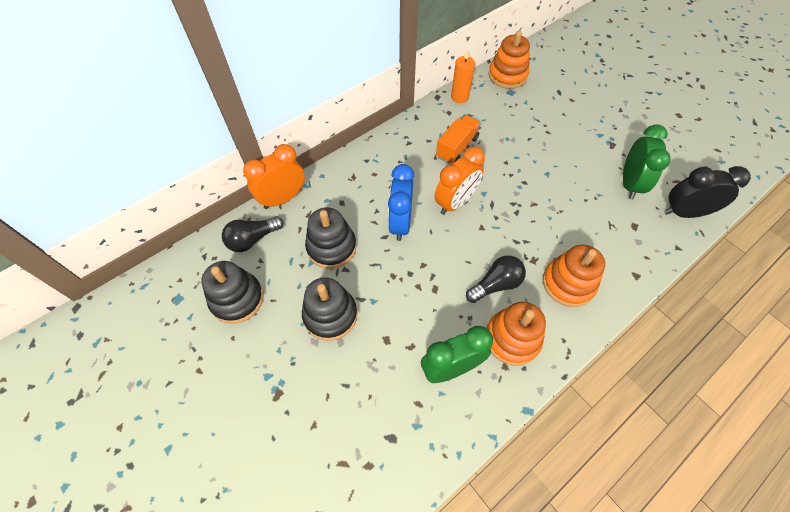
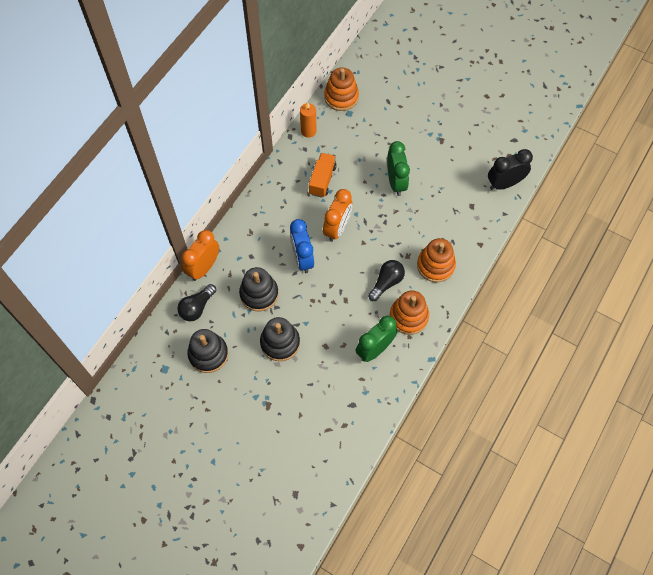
camera: 20 degrees left, 5 degrees up
(629, 184) = (461, 172): green clock -> green clock (396, 182)

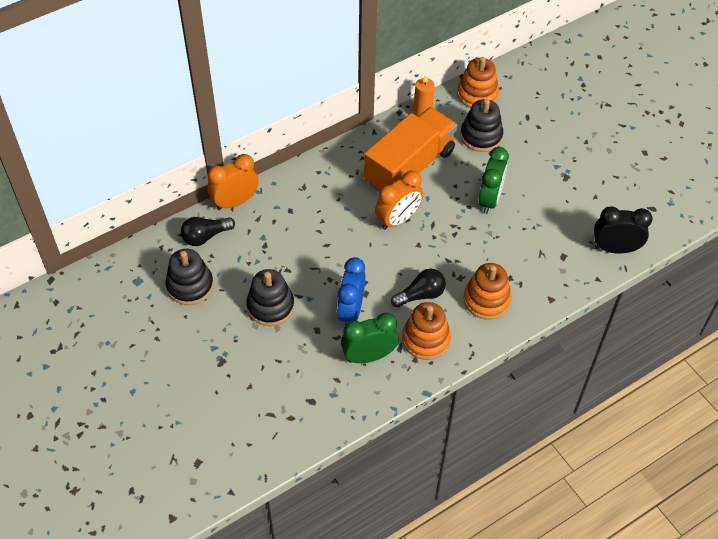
camera: 25 degrees right, 10 degrees down
(259, 294) = (277, 250): black stacking toy -> black stacking toy (481, 136)
(302, 258) = (343, 234): blue clock -> blue clock (351, 311)
(322, 180) = (409, 166): orange truck -> orange truck, size x1.94

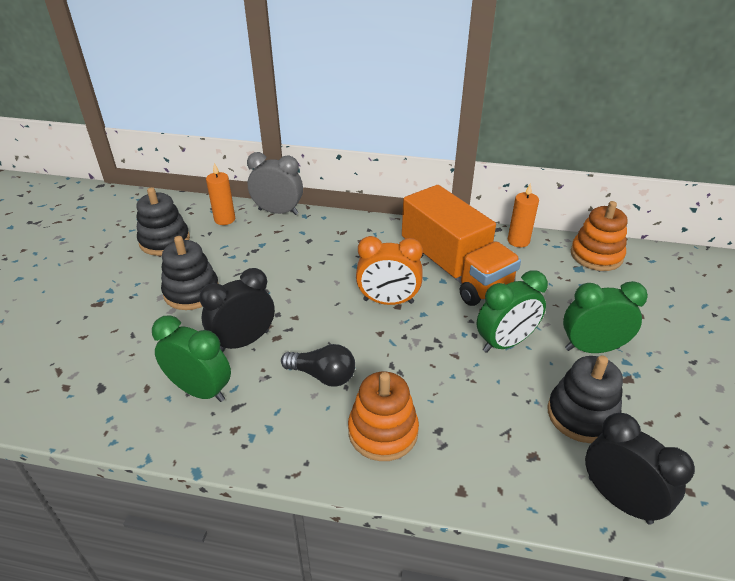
camera: 45 degrees right, 15 degrees down
(205, 236) = (224, 219): black light bulb -> orange candle
(235, 202) = (278, 212): orange clock -> grey clock
(351, 311) = (244, 341): blue clock -> black clock
(409, 166) = (454, 270): orange truck -> orange truck turned 60 degrees clockwise
(426, 339) = (271, 419): orange stacking toy -> none
(481, 136) = (561, 287): black stacking toy -> black stacking toy (581, 415)
(534, 170) = (592, 348): none -> green clock

